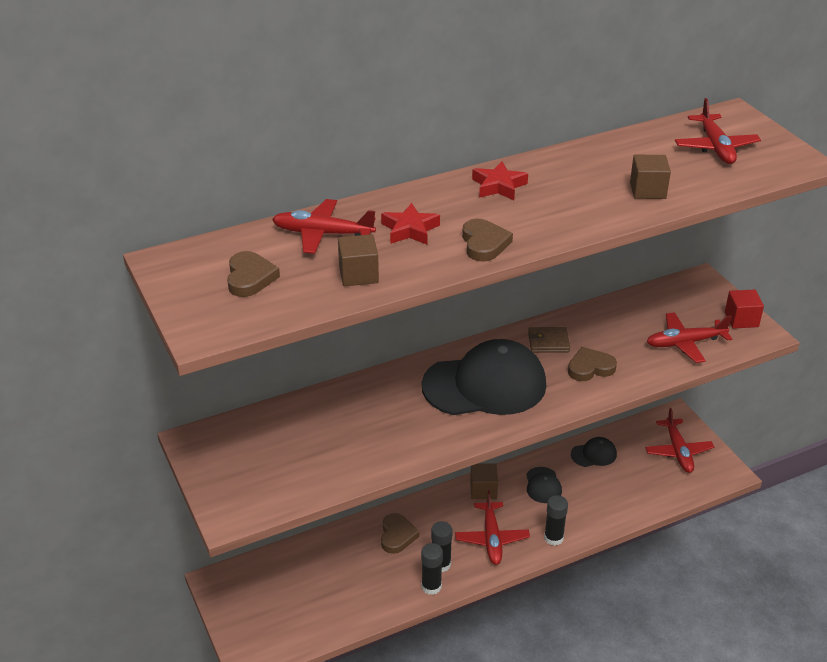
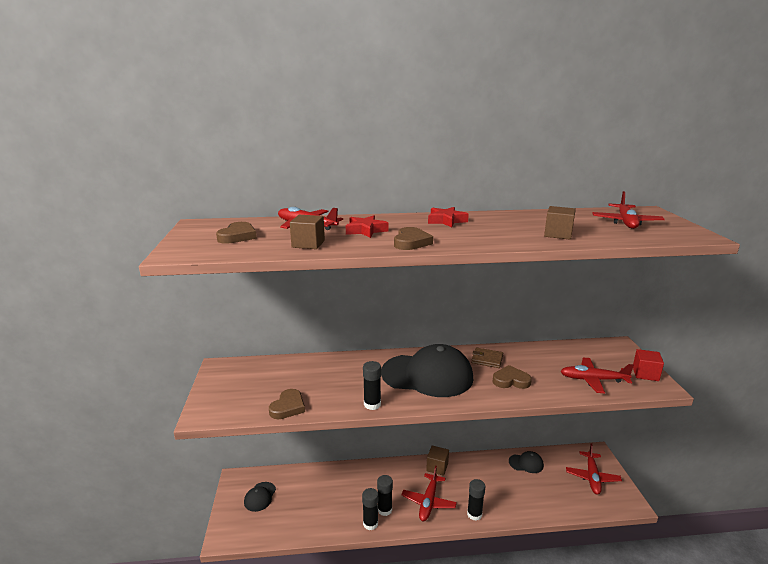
camera: 20 degrees right, 15 degrees down
(397, 536) = (365, 481): brown heart -> brown heart (288, 407)
(438, 445) = (372, 404): none -> black glue stick
(543, 485) = (481, 475): black cap -> black cap (260, 497)

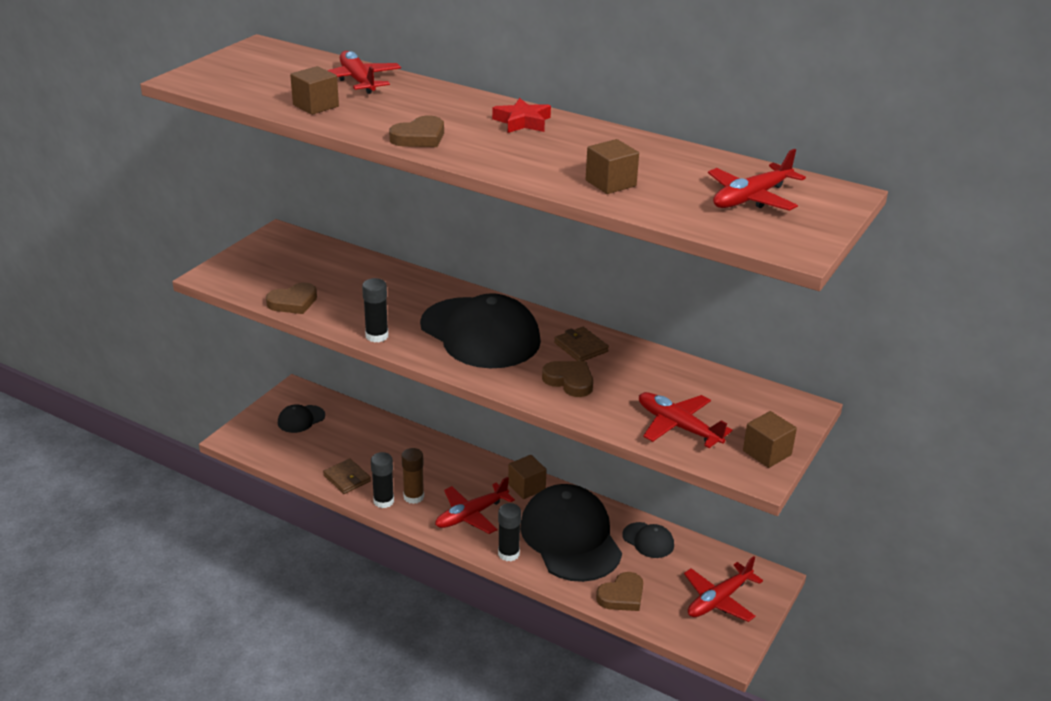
camera: 35 degrees right, 10 degrees up
(237, 236) = (269, 74): brown heart -> brown heart (622, 596)
(332, 521) = (347, 478): none -> brown wallet
(365, 230) = (404, 107): red star -> none
(384, 510) = (413, 497): black glue stick -> brown glue stick
(491, 484) = (570, 537): none -> black cap
(645, 374) = (767, 453): red cube -> brown cube

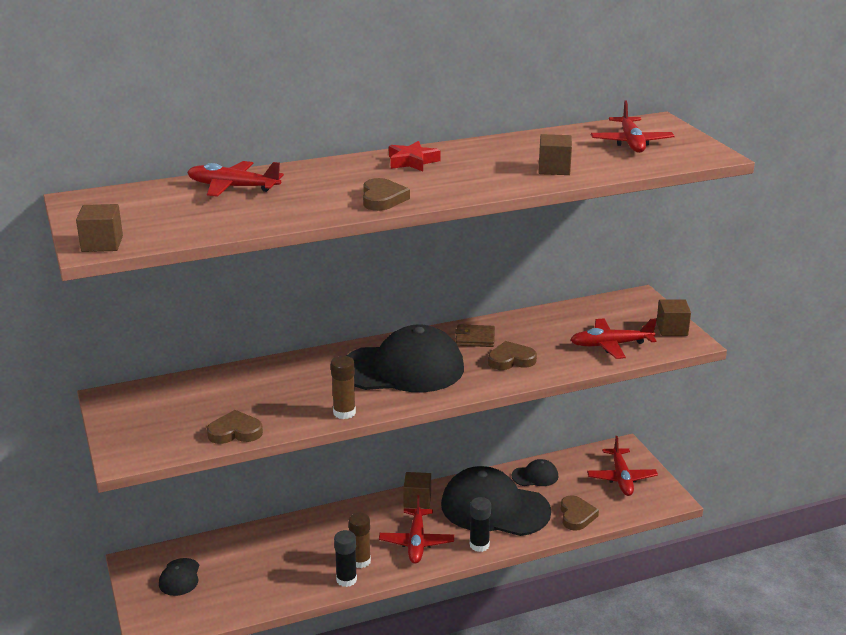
camera: 50 degrees left, 5 degrees down
(293, 302) = (235, 432): brown heart -> brown heart turned 105 degrees counterclockwise
(316, 106) = (255, 215): brown cube -> brown cube (102, 244)
(347, 478) = (293, 587): brown wallet -> none
(377, 336) = (344, 412): black glue stick -> brown glue stick

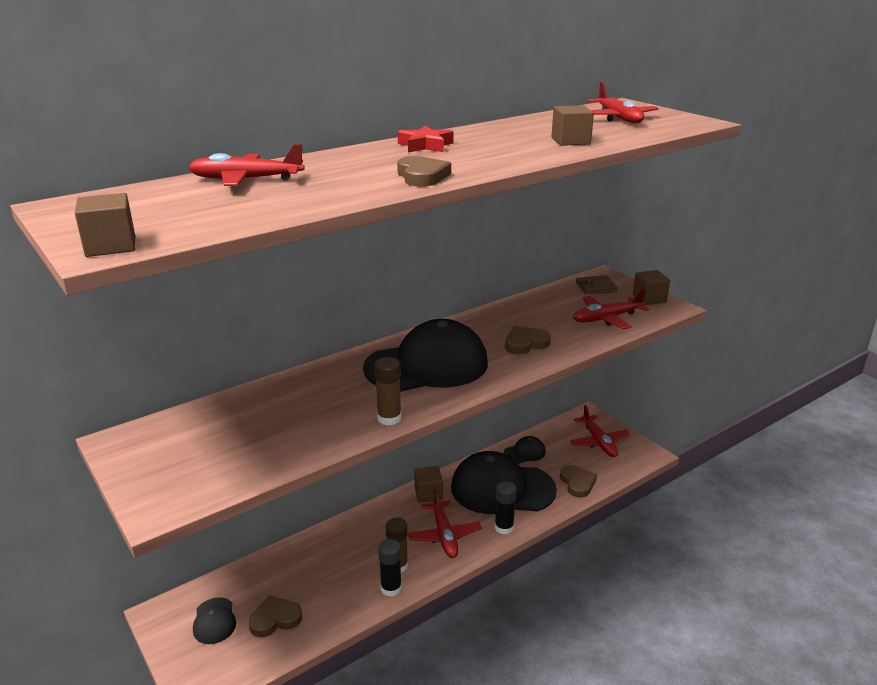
camera: 15 degrees left, 0 degrees up
(235, 432) = (279, 457): brown heart -> brown heart (275, 619)
(475, 338) = (480, 328): brown wallet -> brown wallet (596, 287)

